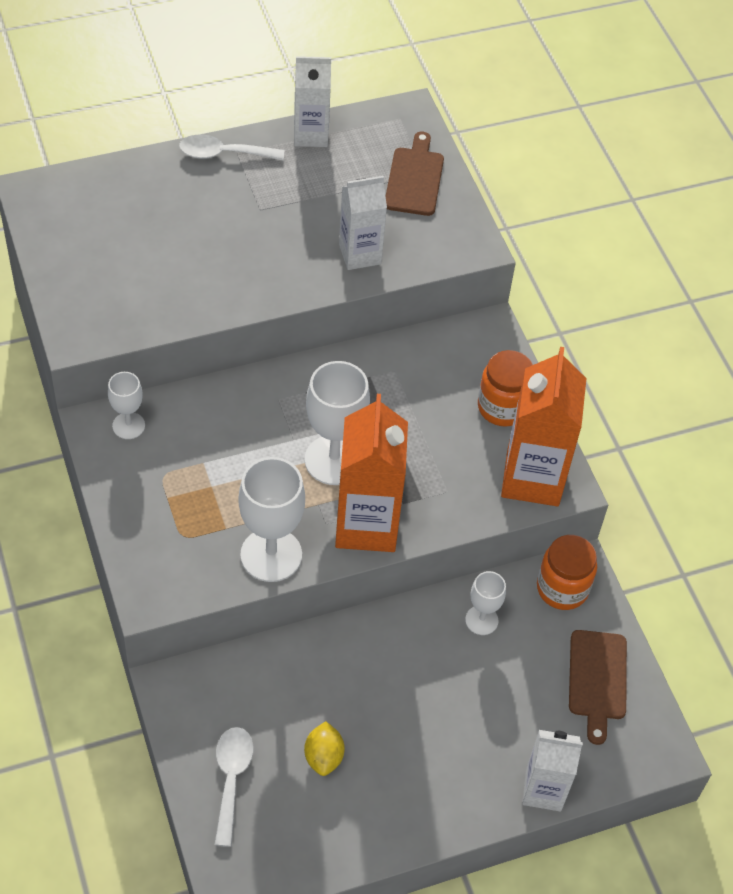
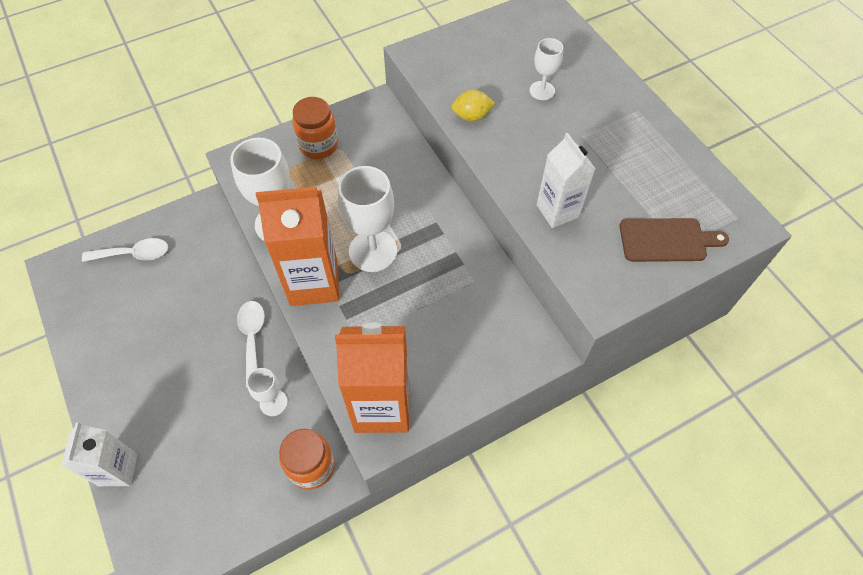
camera: 85 degrees right, 5 degrees up
(128, 425) = (379, 122): white goblet -> white goblet (542, 90)
(224, 154) = (632, 103): white spoon -> white spoon (252, 338)
(311, 135) = (683, 156): white carton -> none
(323, 757) = (150, 307): yellow lemon -> yellow lemon (471, 116)
(502, 407) = (456, 372): orange jar -> orange jar (318, 145)
(597, 679) = (222, 506): brown cutting board -> none

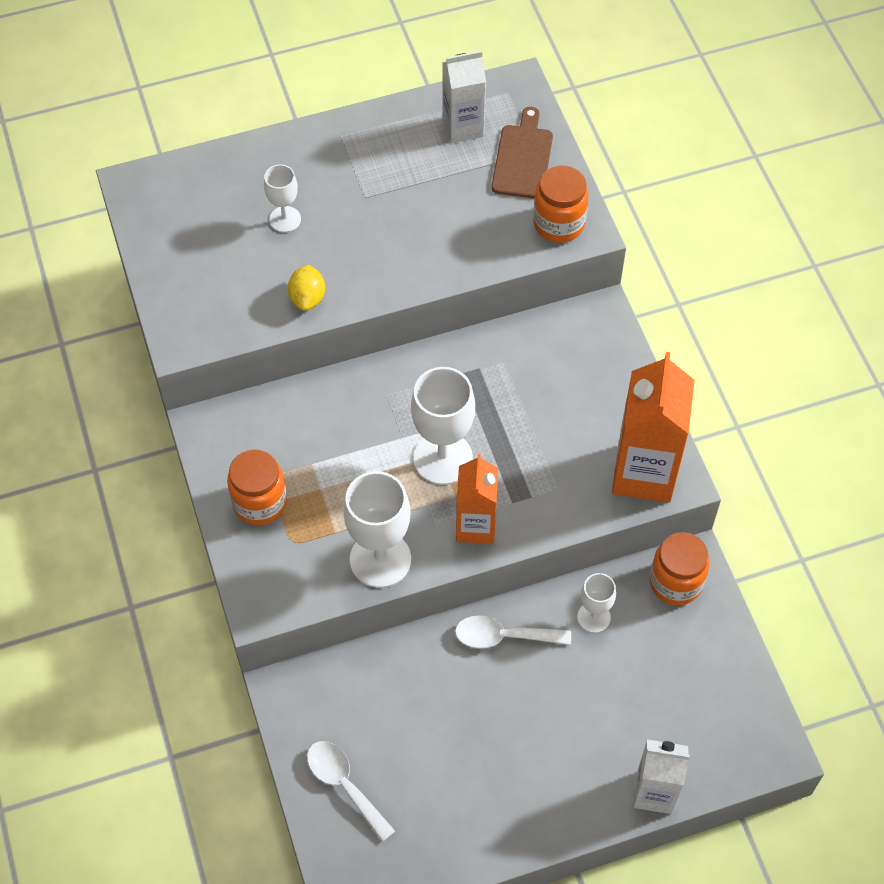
camera: 80 degrees left, 0 degrees up
(133, 254) = (345, 785): white spoon -> white spoon turned 45 degrees counterclockwise
(314, 282) = (475, 526): orange carton -> orange carton, size x0.63
(557, 211) = (466, 243): white carton -> white carton (463, 127)
(602, 278) = (558, 224): none -> orange jar

